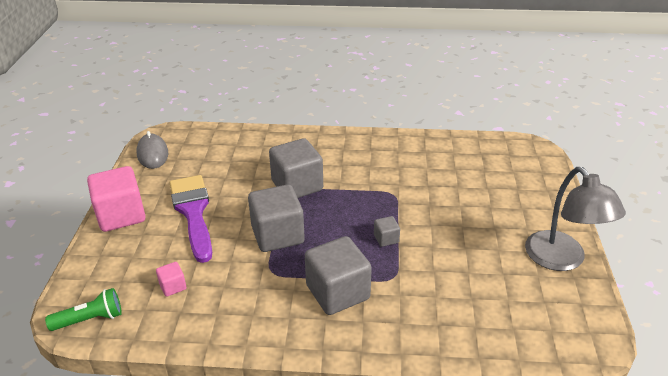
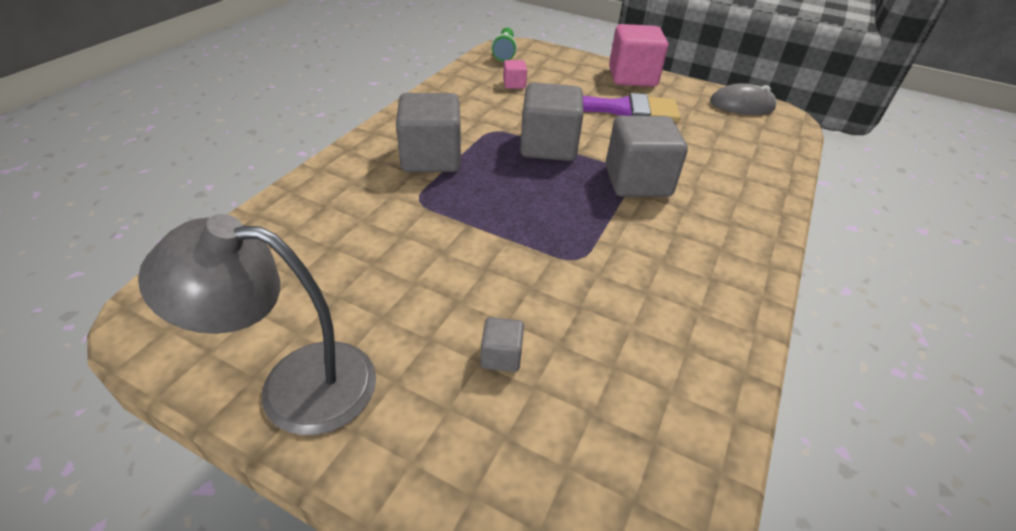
camera: 110 degrees right, 5 degrees up
(386, 239) = (486, 217): grey cube -> grey cube (501, 356)

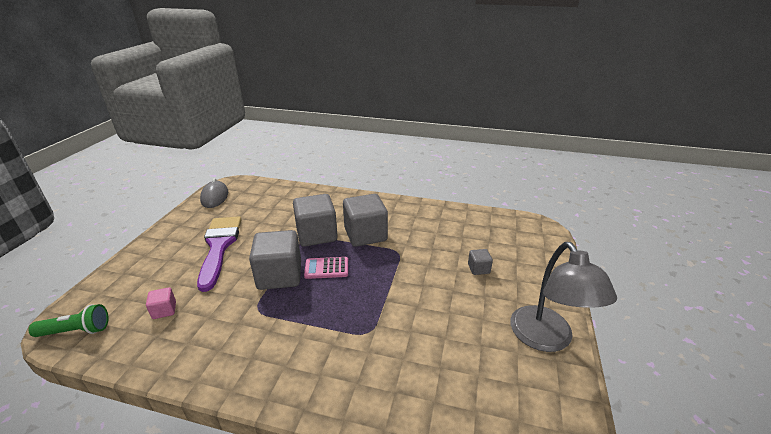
camera: 100 degrees left, 10 degrees down
(431, 158) = (308, 339): grey cube -> grey cube (365, 235)
(552, 182) = (326, 268): none -> pink calculator
(632, 77) = (161, 242): pink cube -> none

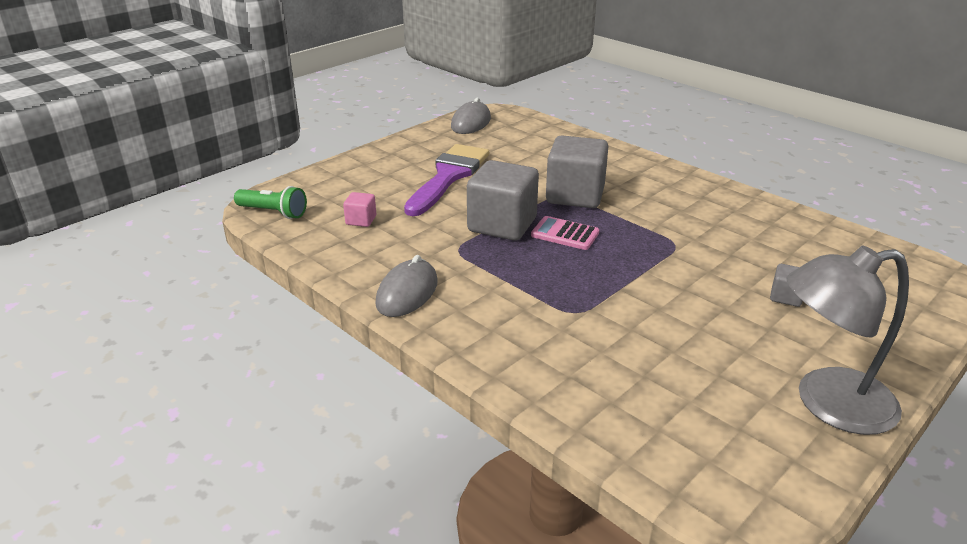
camera: 30 degrees right, 0 degrees up
(236, 367) = (407, 293): none -> grey mouse
(365, 235) = (642, 212): grey cube -> none
(547, 339) = (827, 403): grey lamp -> grey lamp turned 60 degrees clockwise

